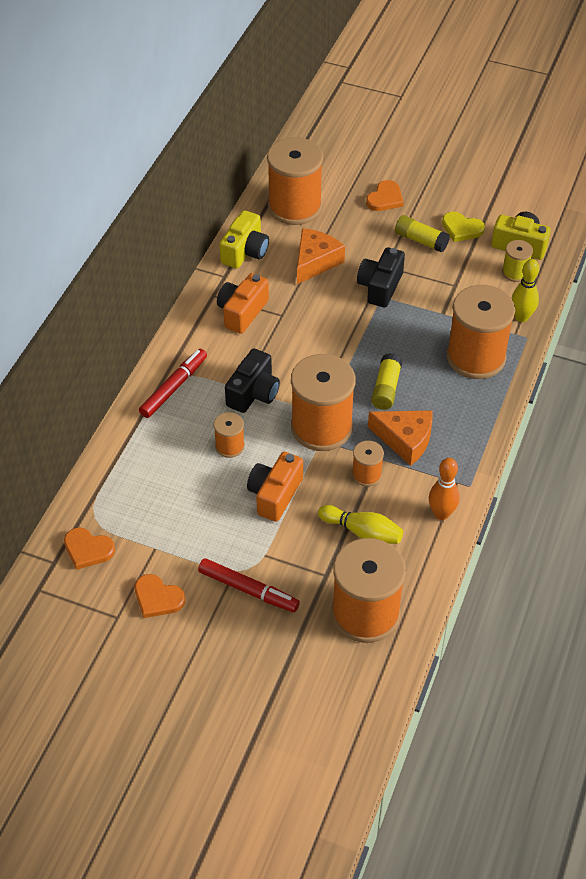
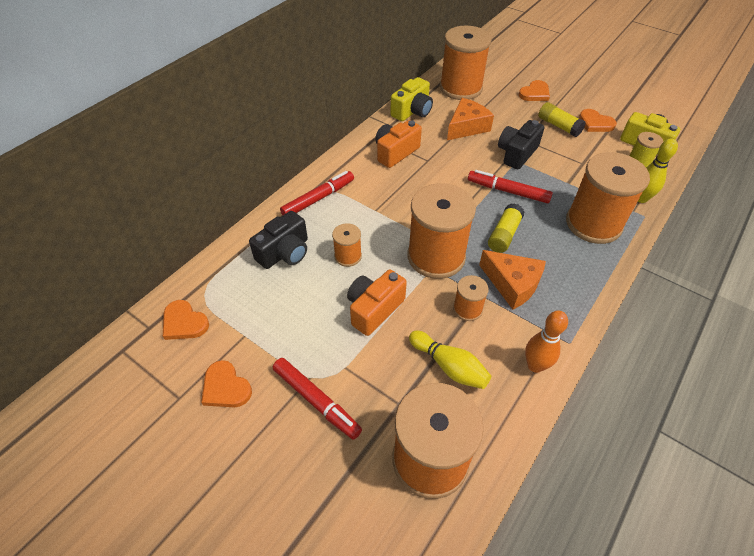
camera: 15 degrees right, 0 degrees up
(253, 393) = (384, 216): black camera -> black camera (285, 252)
(380, 337) = (508, 191): none -> red marker
(461, 228) = (595, 123): yellow heart -> orange heart

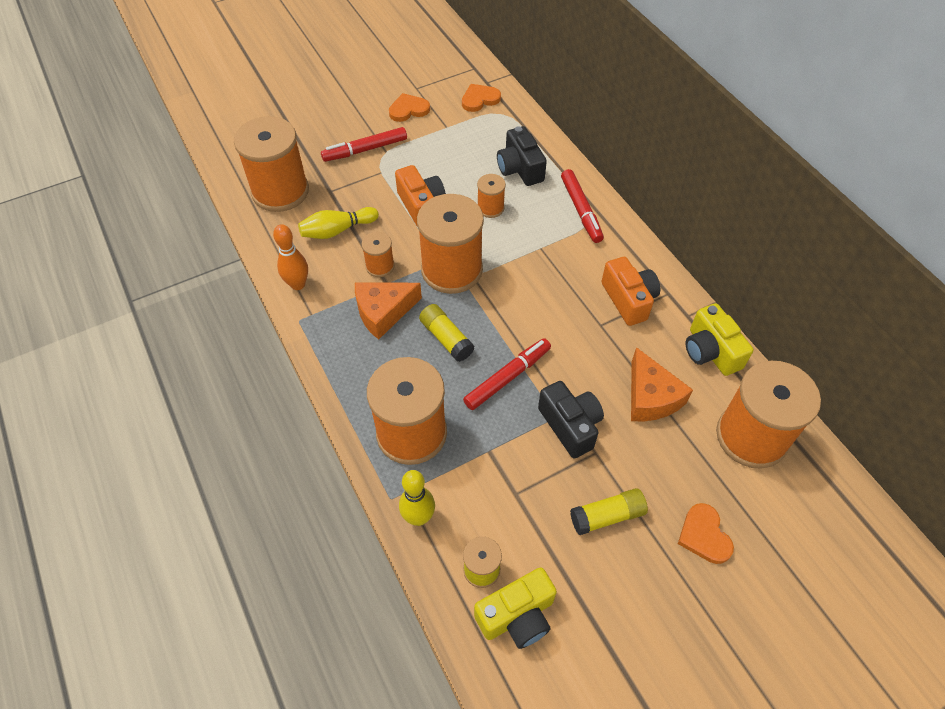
camera: 115 degrees right, 5 degrees up
(595, 123) = (593, 575): orange heart -> none

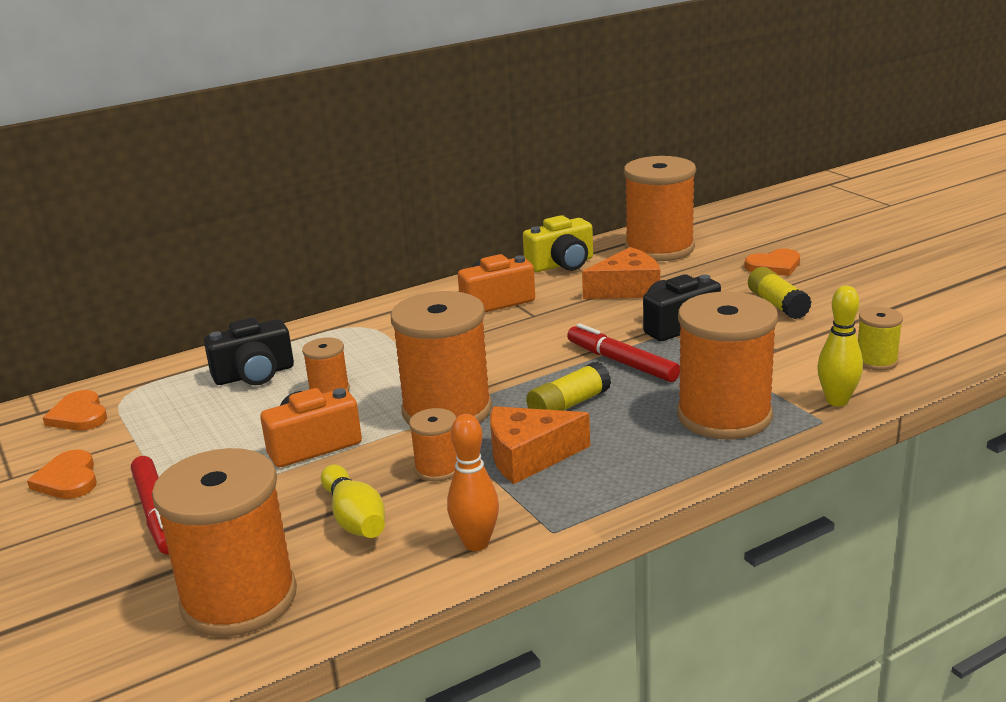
camera: 90 degrees left, 30 degrees down
(383, 312) = (529, 456): orange cheese -> orange cheese turned 105 degrees clockwise
(517, 616) = (913, 340): yellow camera -> none
(581, 210) = (346, 332): red marker -> none

